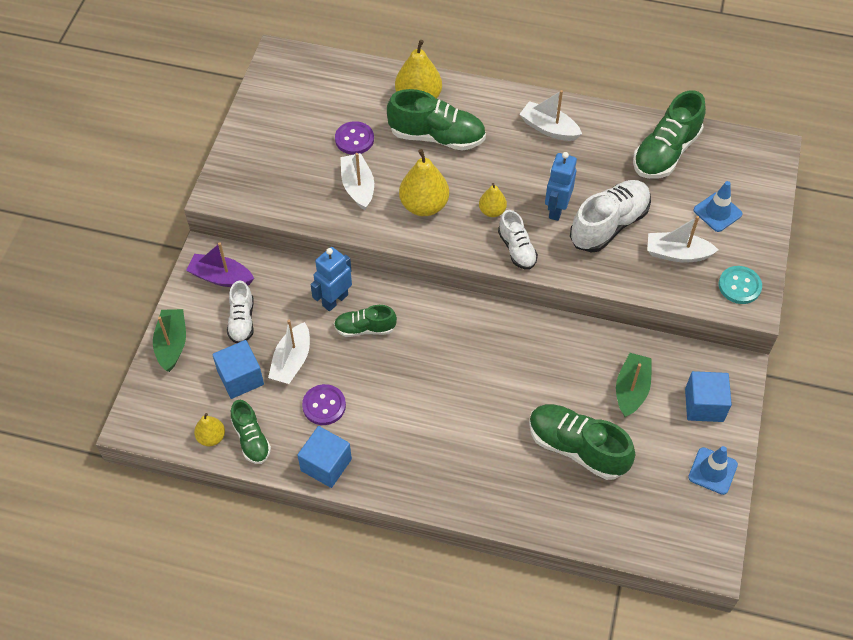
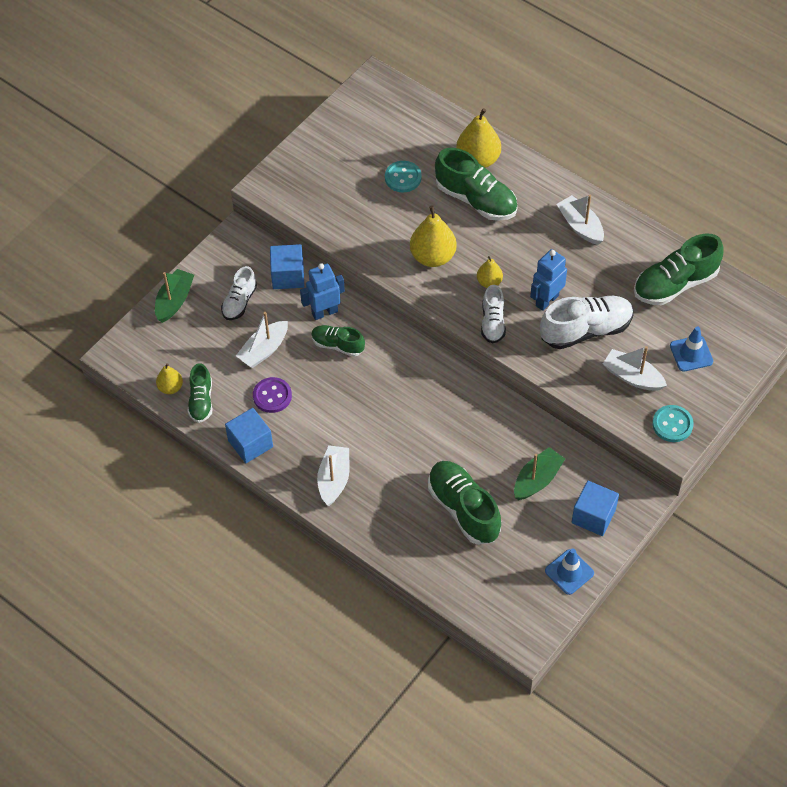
camera: 25 degrees right, 0 degrees up
(221, 277) = (240, 259): purple boat -> none
(240, 378) = (216, 348): blue cube -> blue cube (288, 276)
(354, 139) = (403, 177): purple button -> turquoise button
(358, 187) = (384, 221): white boat -> white boat (334, 479)

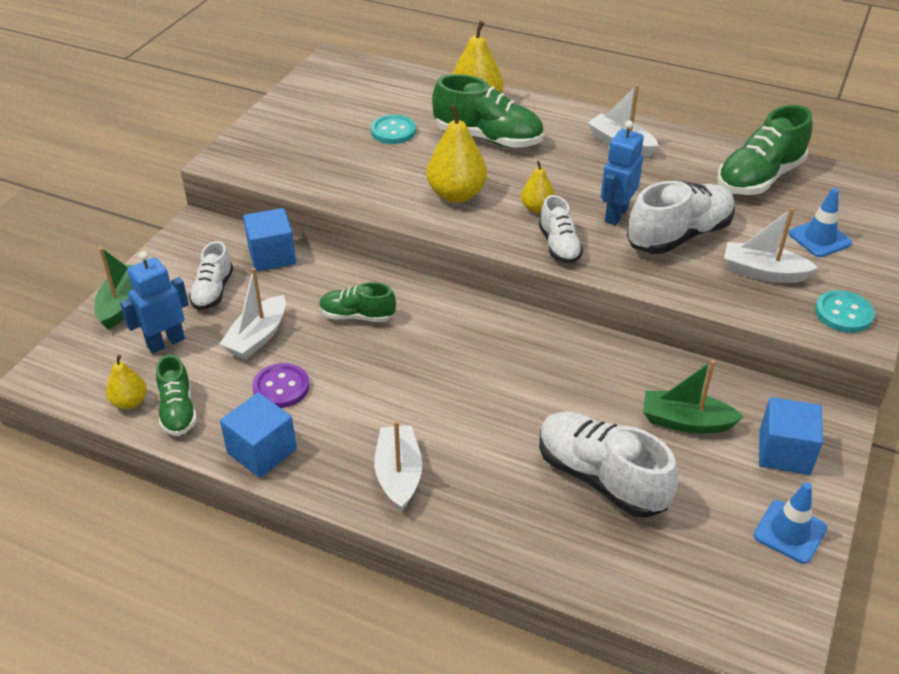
camera: 15 degrees left, 15 degrees down
(324, 312) = (330, 284): blue robot -> blue robot (165, 342)
(463, 509) = (600, 478): green shoe -> white shoe
(537, 479) = (685, 422): green boat -> green boat turned 105 degrees counterclockwise

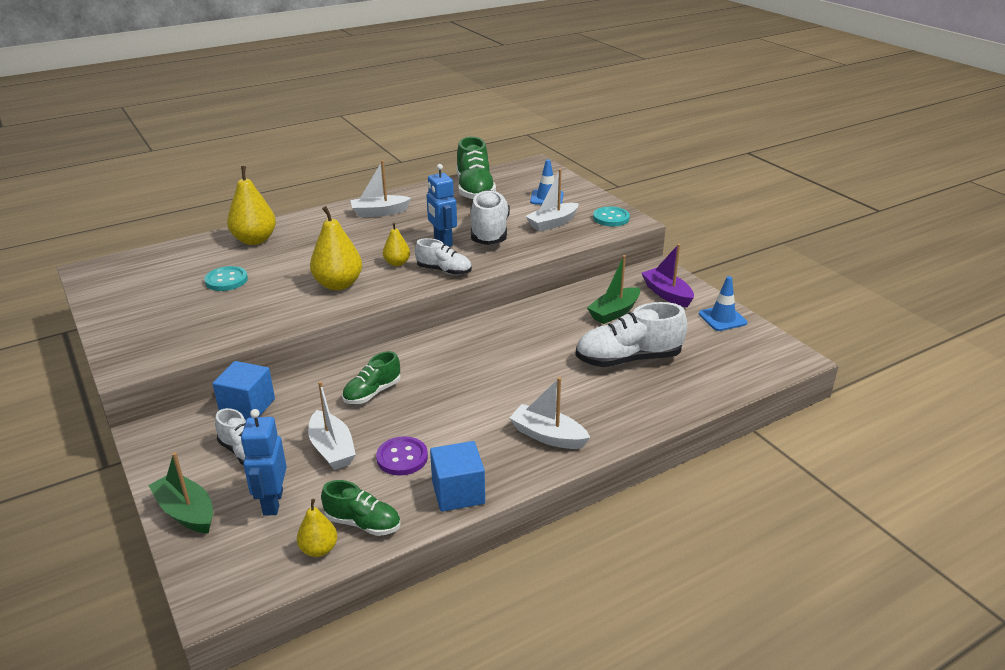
camera: 55 degrees left, 10 degrees down
(488, 138) = (298, 250): green shoe -> none
(784, 452) = (667, 294): blue cube -> purple boat

